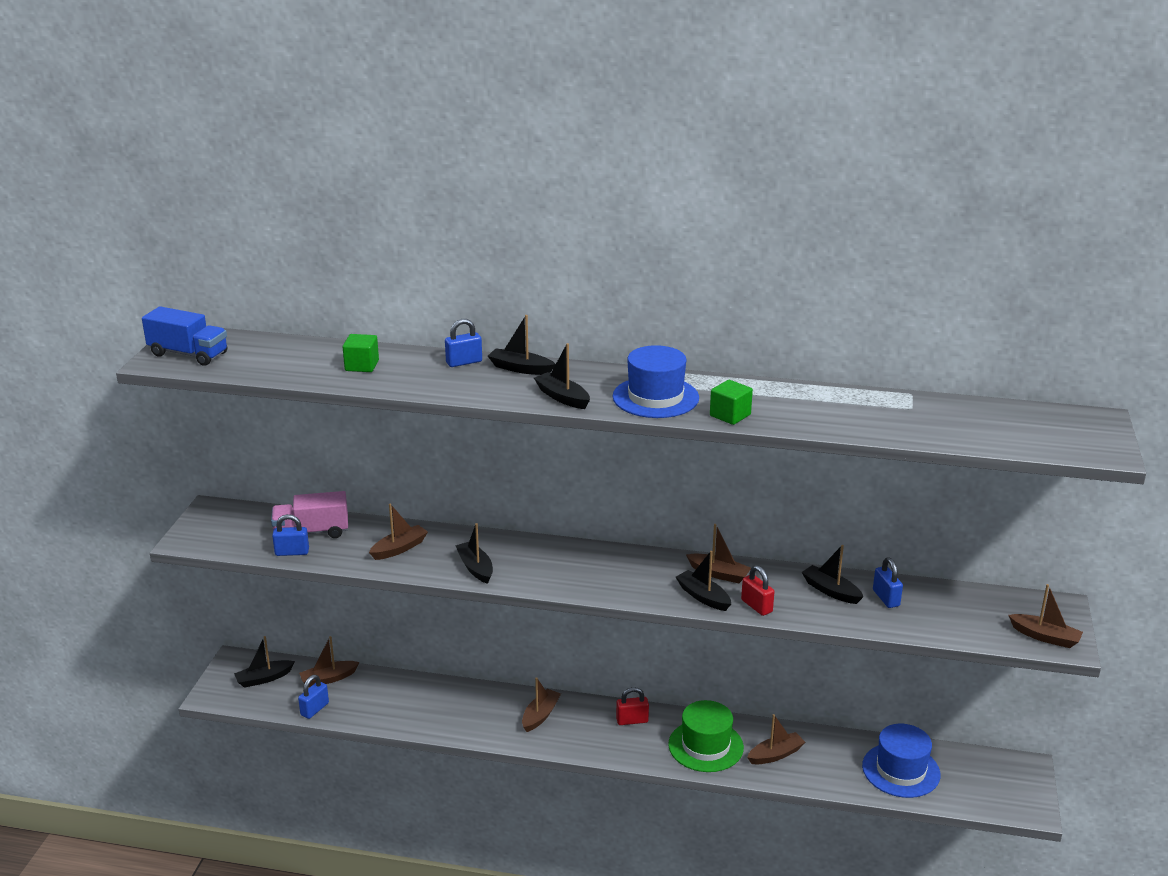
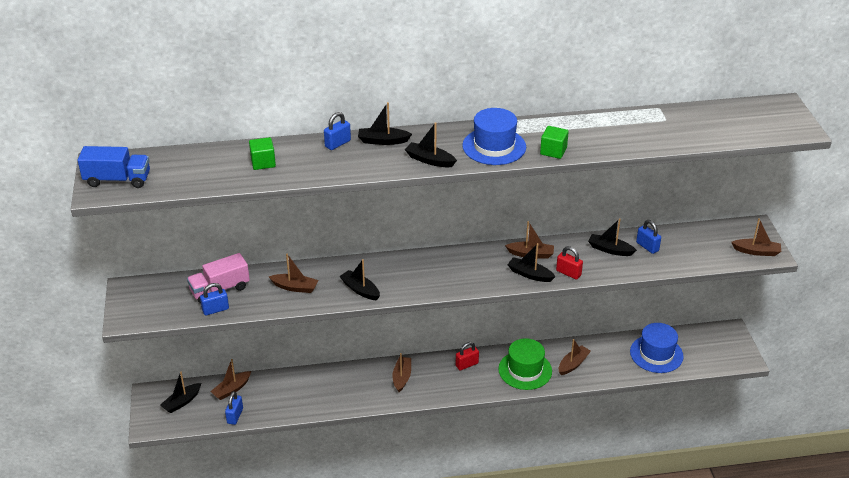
camera: 20 degrees left, 10 degrees up
(399, 548) = (295, 287): brown boat -> brown boat turned 75 degrees clockwise

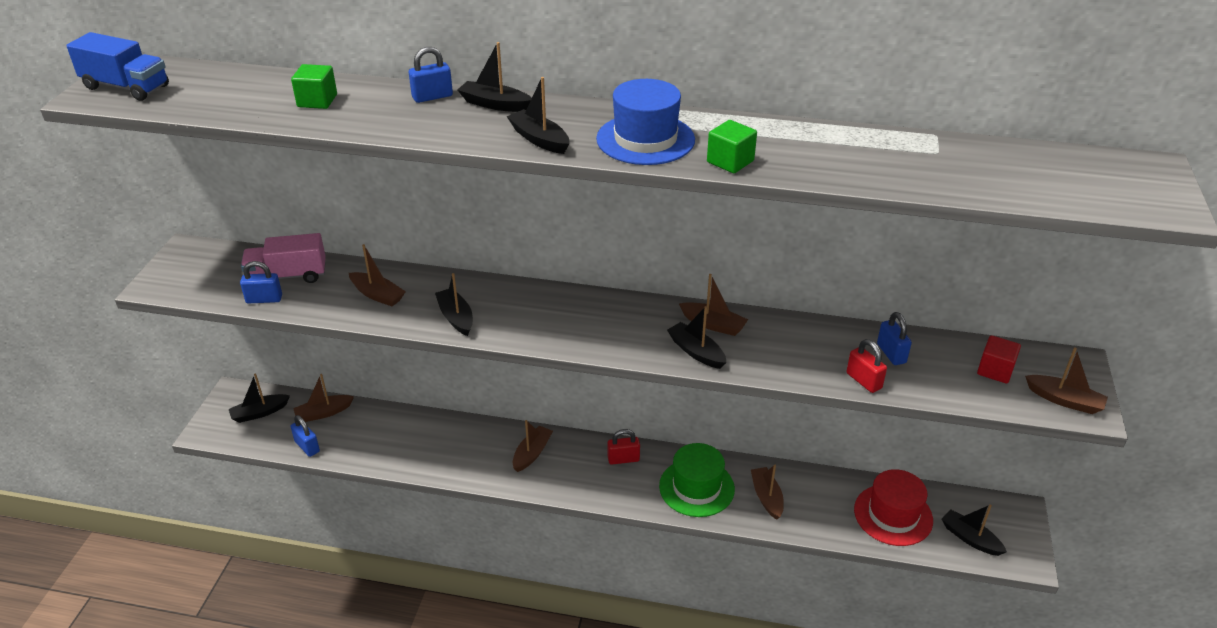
camera: 20 degrees right, 0 degrees up
(235, 416) = (307, 446): blue padlock -> blue padlock turned 75 degrees counterclockwise
(568, 273) = (753, 363): red padlock -> red padlock (864, 381)
(573, 364) = (766, 497): brown boat -> brown boat turned 75 degrees counterclockwise
(610, 250) = (832, 345): black boat -> black boat (970, 538)
(656, 354) = (893, 515): blue hat -> red hat
(711, 243) = (995, 370): none -> red cube

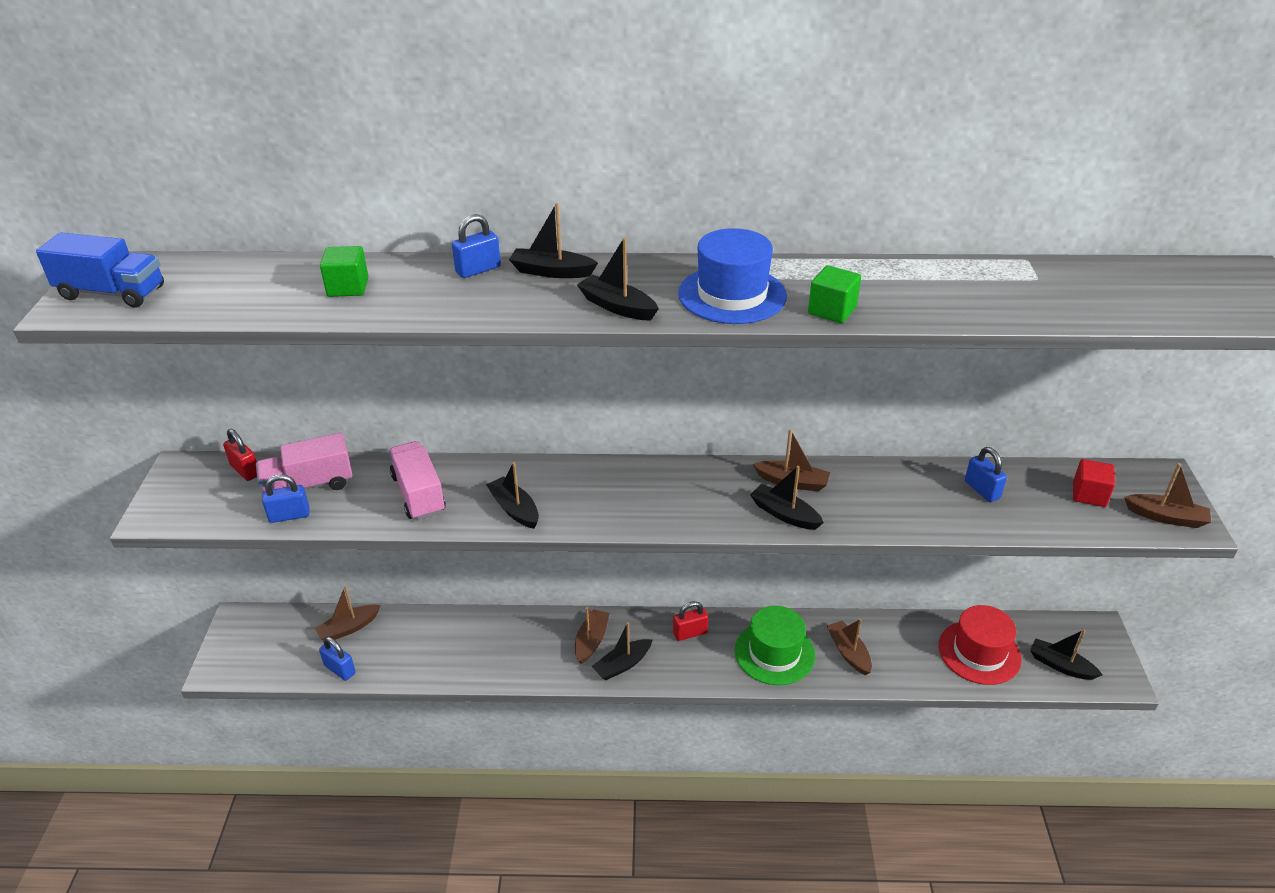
camera: 10 degrees left, 0 degrees up
(259, 413) = (275, 638): black boat -> black boat (622, 665)
(377, 295) = (418, 494): brown boat -> pink truck
(864, 381) = (965, 523): red padlock -> red padlock (245, 470)

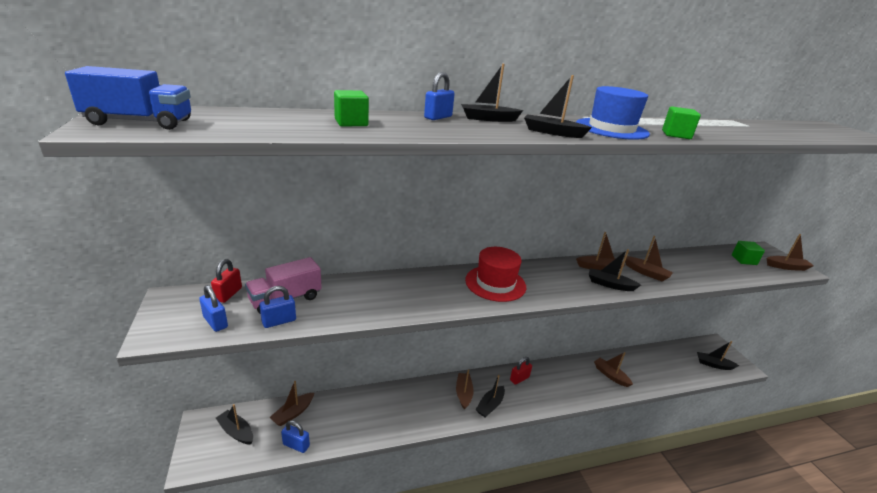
camera: 20 degrees left, 10 degrees down
(245, 470) = (228, 294): red padlock -> red padlock turned 75 degrees clockwise
(418, 494) = (373, 297): pink truck -> none
(514, 509) = (446, 299): black boat -> black boat (236, 432)
(774, 653) = (572, 382): green hat -> none
(868, 500) = (646, 273): none -> brown boat
(979, 652) = (672, 364): red hat -> red hat (495, 283)
(982, 490) = (695, 262): blue padlock -> blue padlock (215, 322)
(1089, 494) = (744, 260): red cube -> green cube

